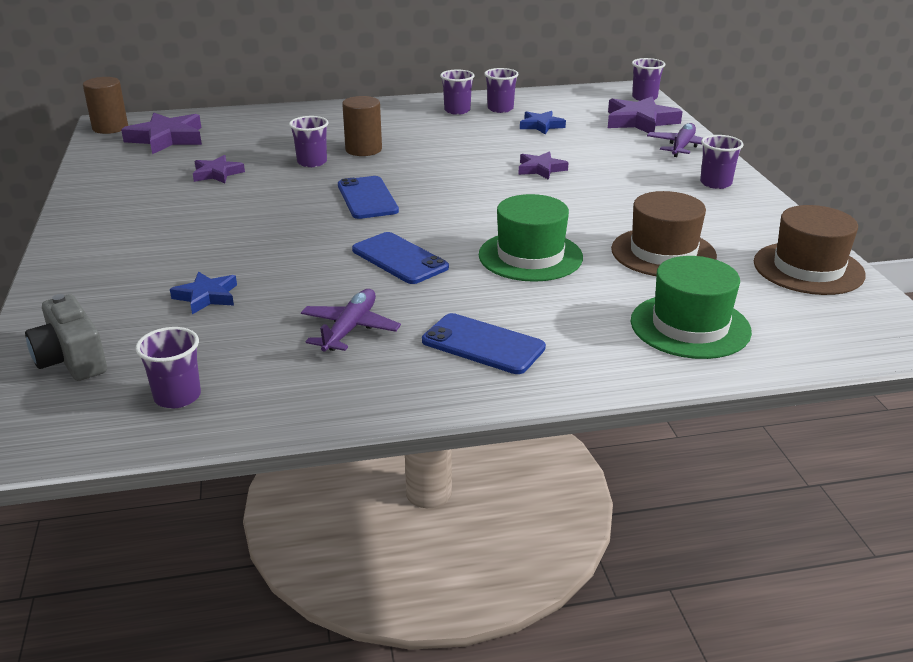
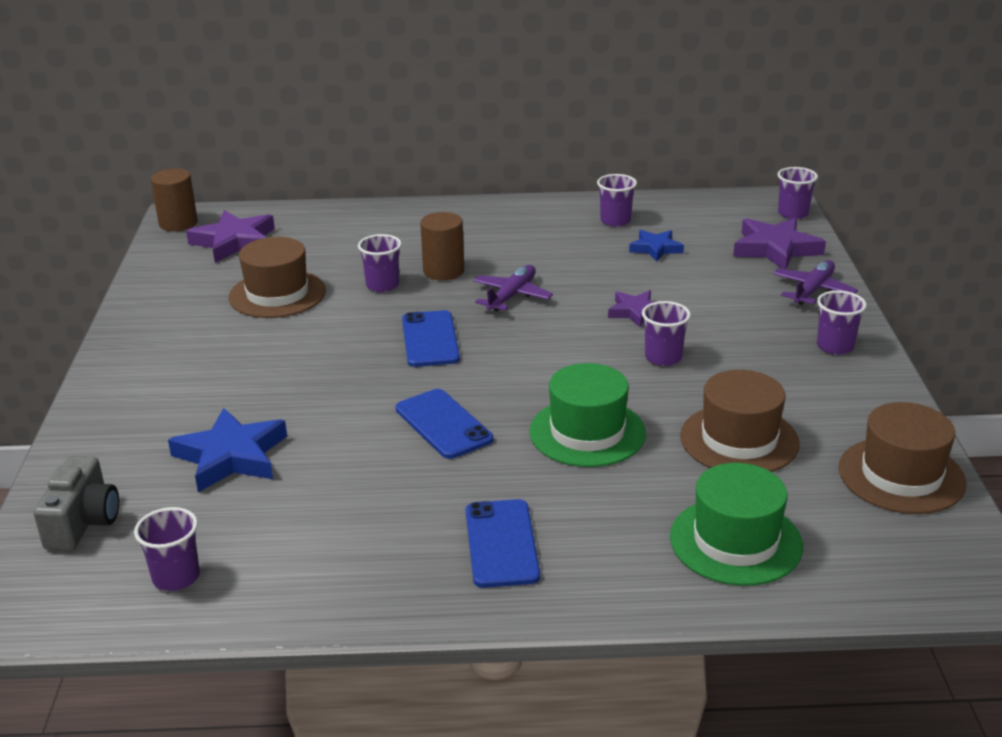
camera: 10 degrees right, 0 degrees up
(72, 359) = (83, 522): grey camera -> grey camera turned 150 degrees counterclockwise
(207, 296) = (231, 456): blue star -> blue star, size x1.67
(217, 173) = (277, 294): purple star -> brown hat
(349, 329) = (367, 511): purple plane -> purple plane (511, 296)
(457, 110) = (564, 220): purple cup -> purple cup (663, 357)
(483, 344) = (502, 543): blue phone -> blue phone turned 45 degrees clockwise

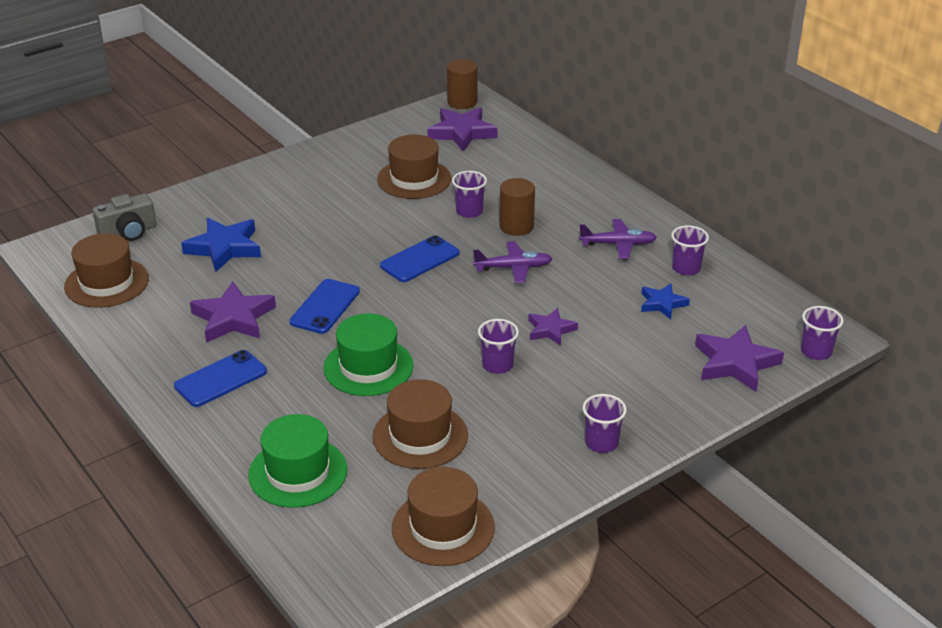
camera: 55 degrees right, 5 degrees up
(176, 577) = (106, 283): purple cup -> brown hat
(388, 495) = (233, 318): none -> purple star
(813, 290) = (683, 404): purple plane -> purple plane (617, 244)

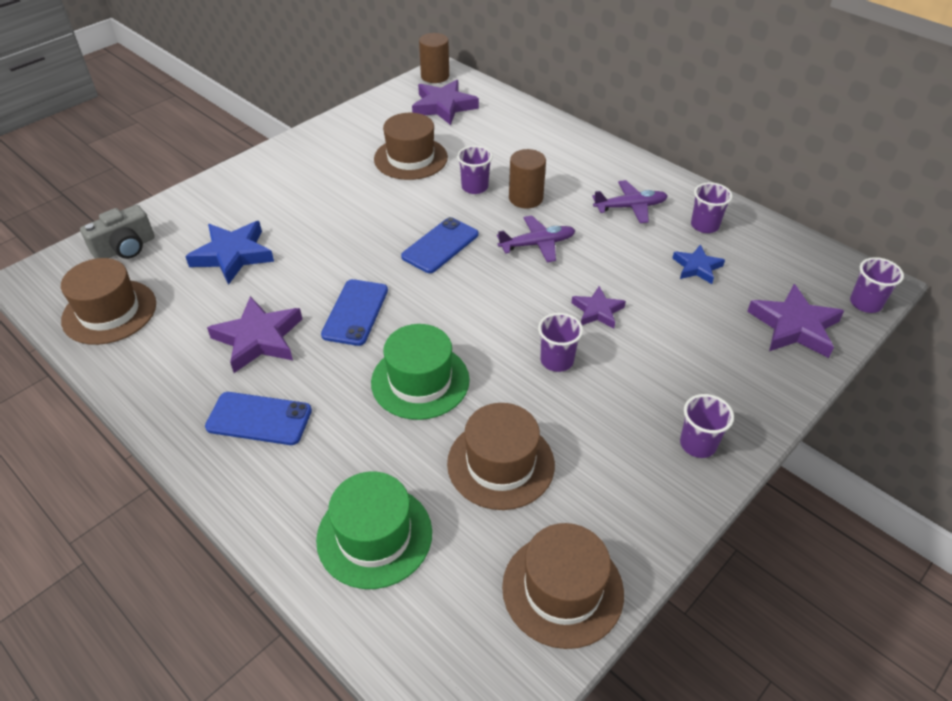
camera: 10 degrees left, 10 degrees up
(221, 379) = (259, 419): blue phone -> blue phone turned 60 degrees clockwise

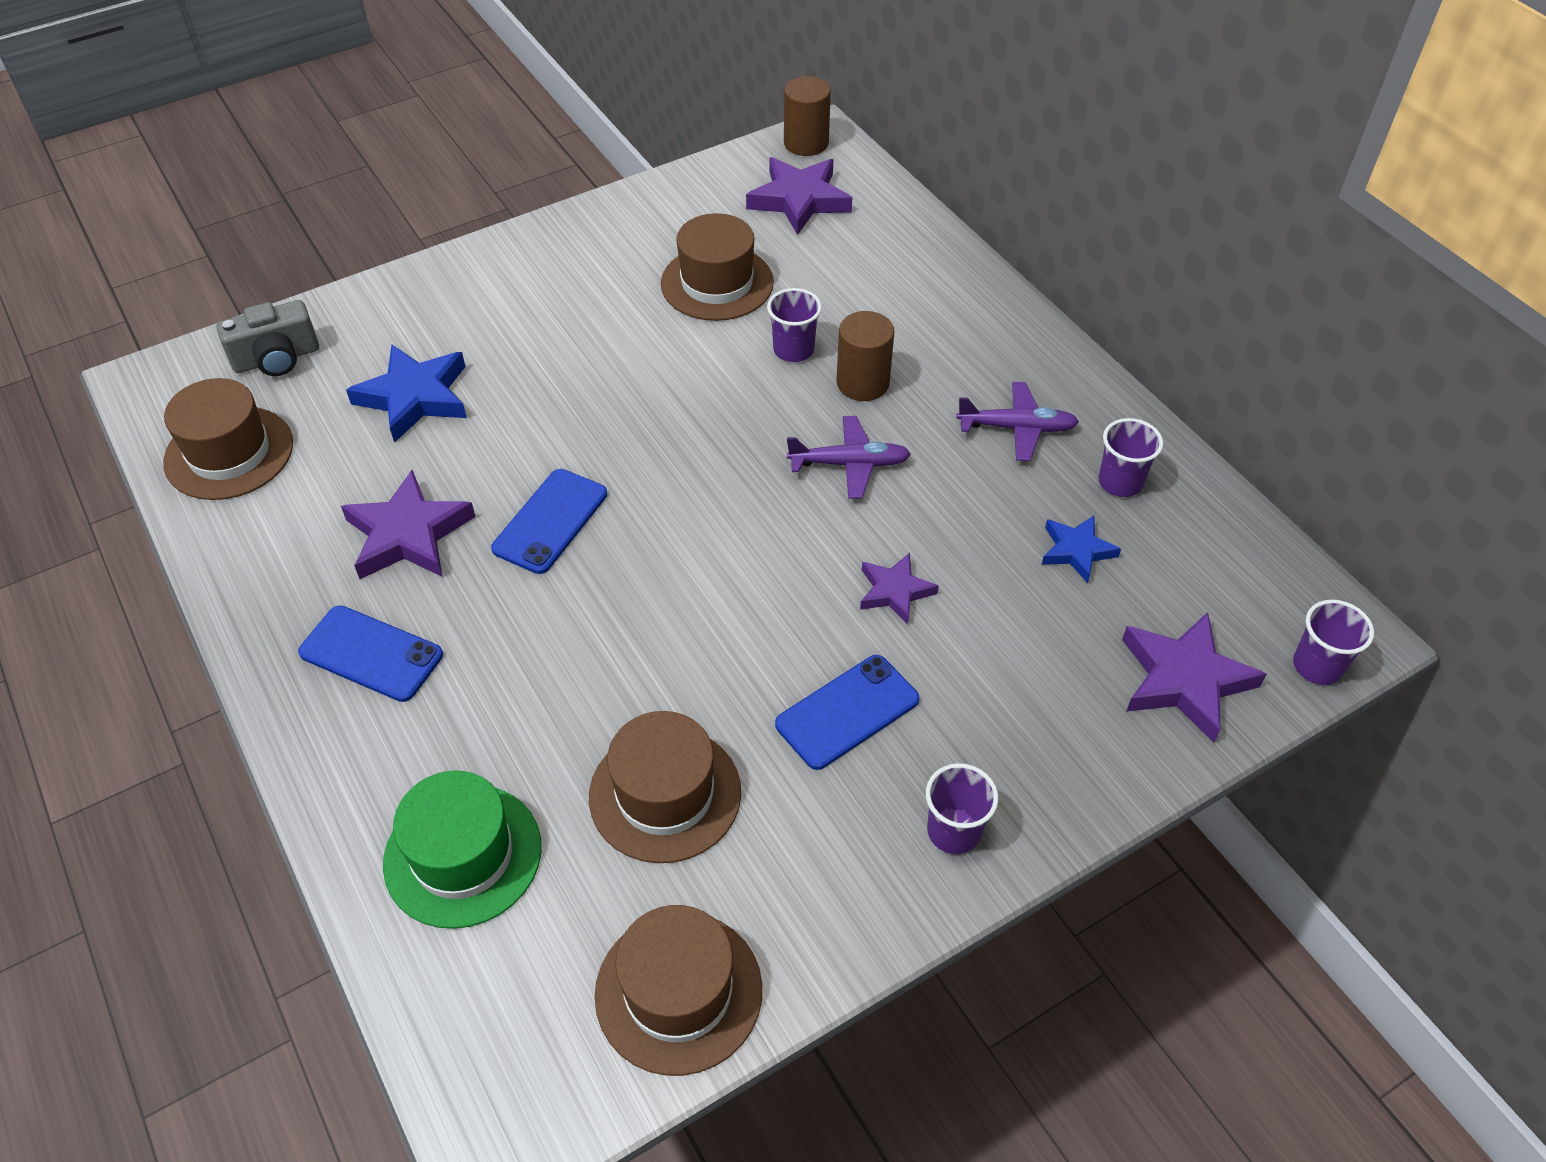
camera: 15 degrees right, 5 degrees up
(420, 381) = (601, 646): green hat -> none
(440, 245) = (707, 438): blue phone -> blue phone (847, 712)
(557, 360) = (804, 657): purple cup -> none

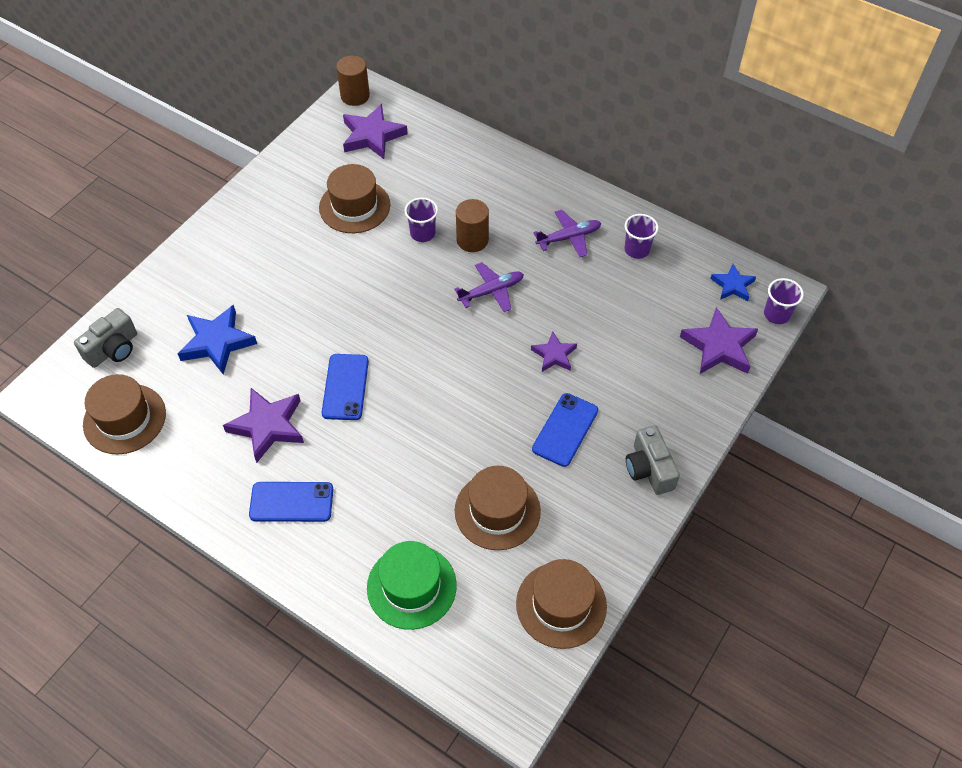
camera: 25 degrees left, 5 degrees up
(953, 831) = (649, 469): purple cup -> grey camera
(1076, 550) = (634, 297): blue star -> blue star (732, 285)

